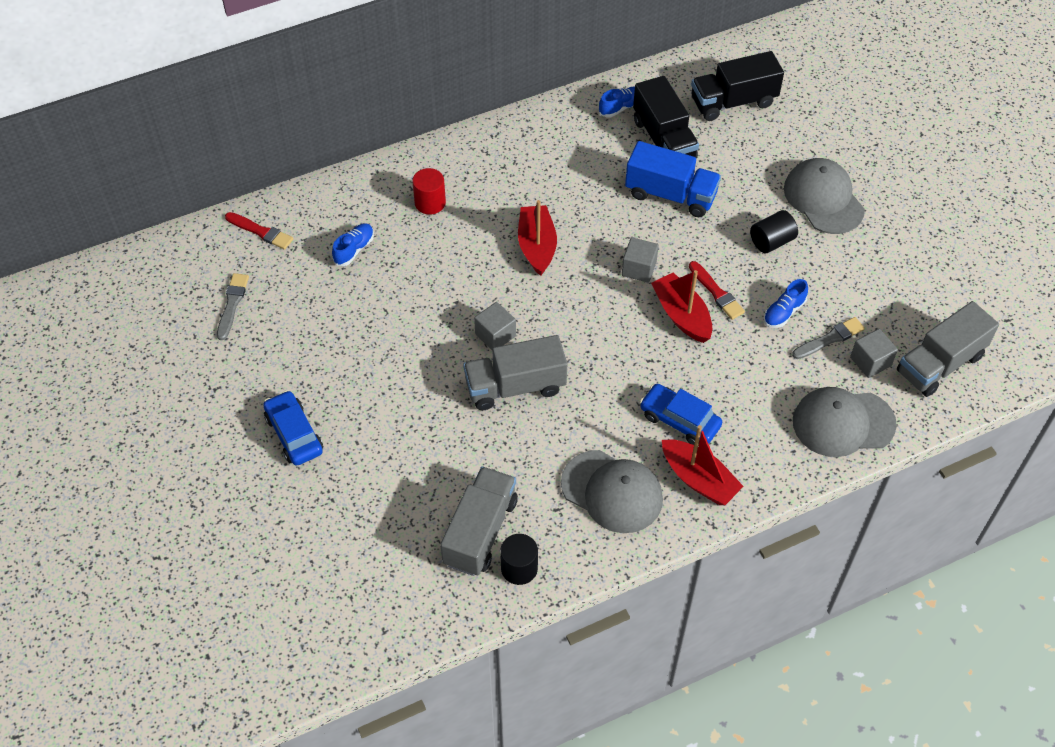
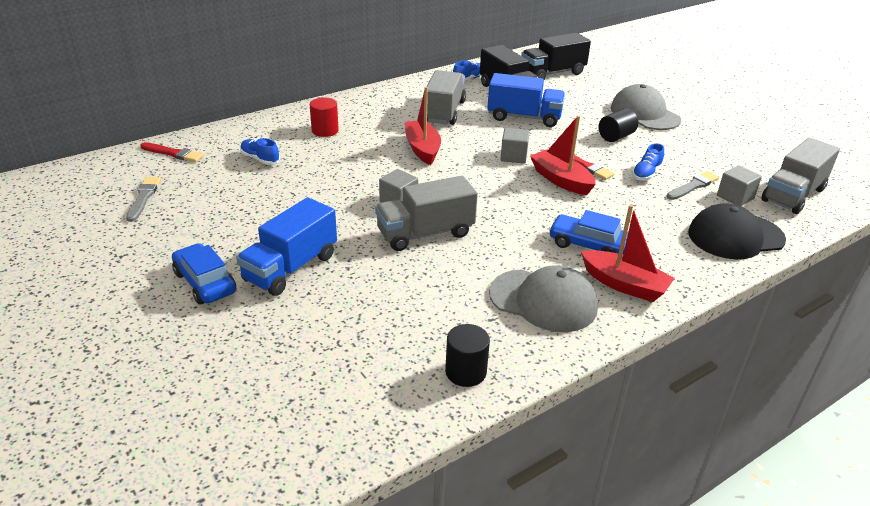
camera: 10 degrees left, 20 degrees down
(354, 249) = (260, 159): blue shoe -> blue shoe turned 75 degrees counterclockwise
(376, 422) = (291, 268): none -> blue truck
(480, 532) = (415, 344): grey truck -> grey truck (444, 112)
(843, 423) = (735, 236): grey cap -> black cap

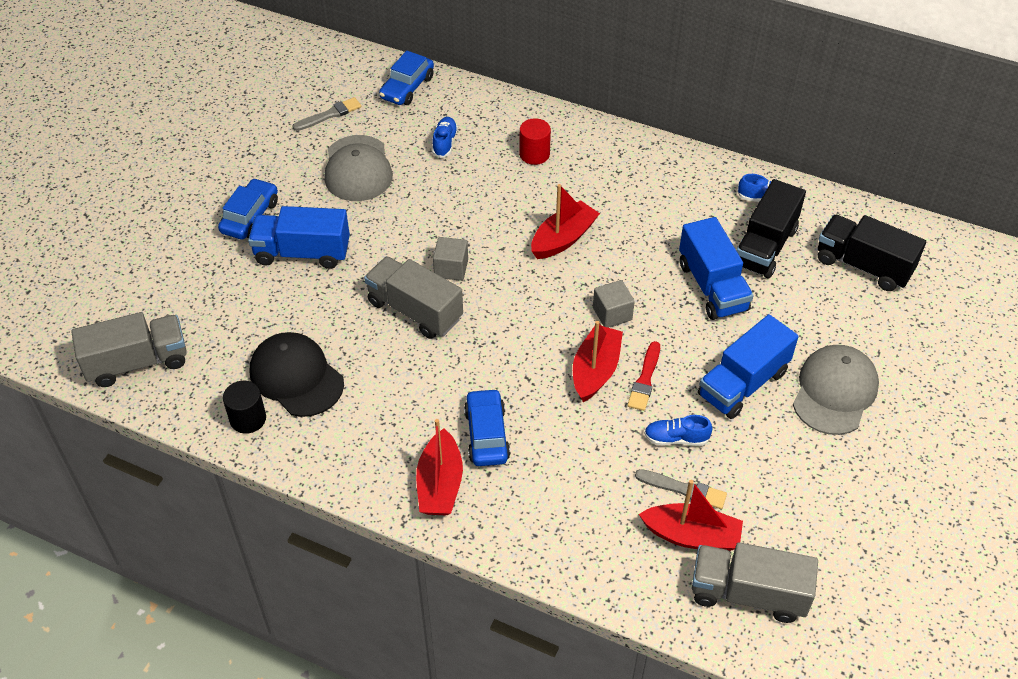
camera: 60 degrees right, 15 degrees up
(173, 153) = (407, 87): red brush -> blue car
(444, 112) = (659, 218): grey truck -> grey truck (137, 362)
(543, 300) = (373, 433): grey cap -> grey cap (357, 169)
(616, 136) = (743, 384): black cylinder -> blue truck
(735, 197) = (691, 536): grey cube -> red boat
(735, 236) = (602, 555): black cap -> black cap (296, 377)

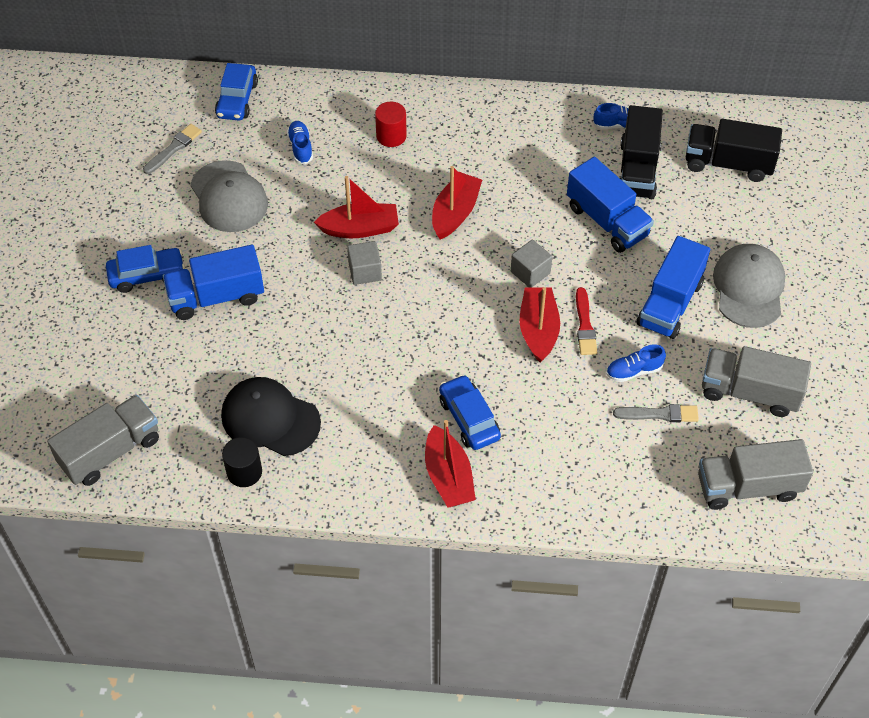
camera: 20 degrees left, 5 degrees up
(250, 217) = (147, 275): blue car -> blue car turned 75 degrees clockwise
(415, 310) = (350, 322): grey truck -> grey truck (749, 392)
(691, 536) = (682, 452): red boat -> red boat (360, 228)

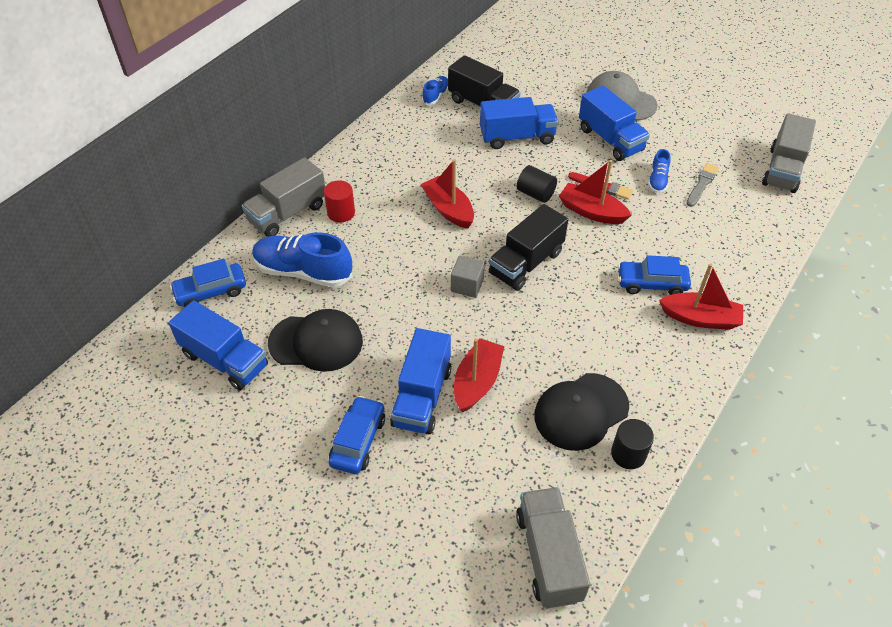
camera: 60 degrees left, 5 degrees down
(173, 148) = (225, 360): grey brush -> blue truck
(229, 197) = (316, 342): grey cap -> black cap
(237, 99) = (211, 292): blue car -> blue car turned 120 degrees clockwise
(300, 147) = (303, 272): blue shoe -> blue shoe, size x2.00
(360, 228) = (420, 270): red boat -> red boat (477, 381)
(530, 272) = (535, 194): grey cube -> black cylinder
(728, 164) = (510, 65): black truck -> black truck (526, 263)
(749, 392) = (706, 136): grey truck -> grey truck (288, 213)

